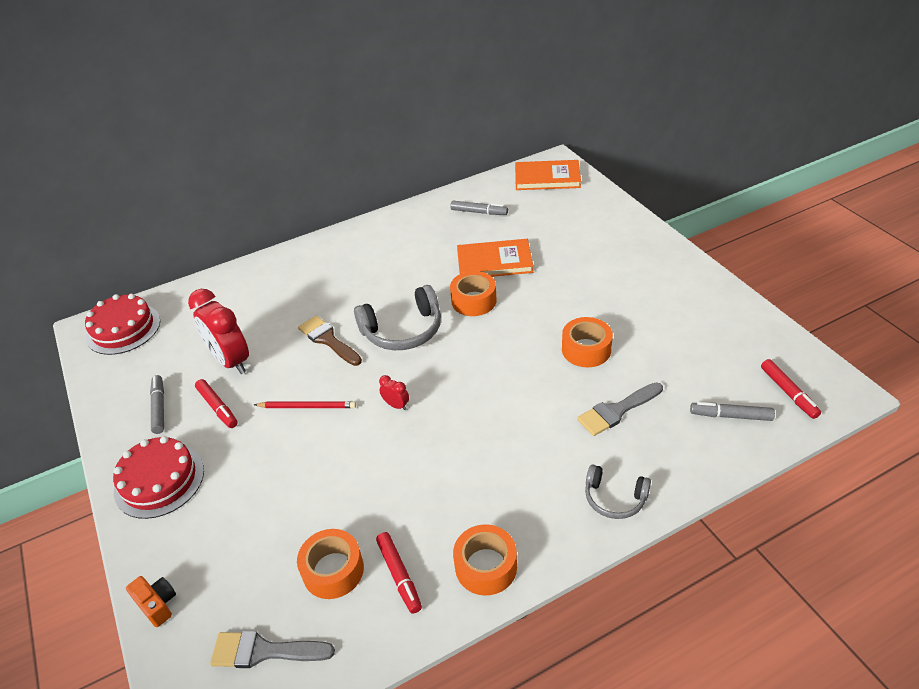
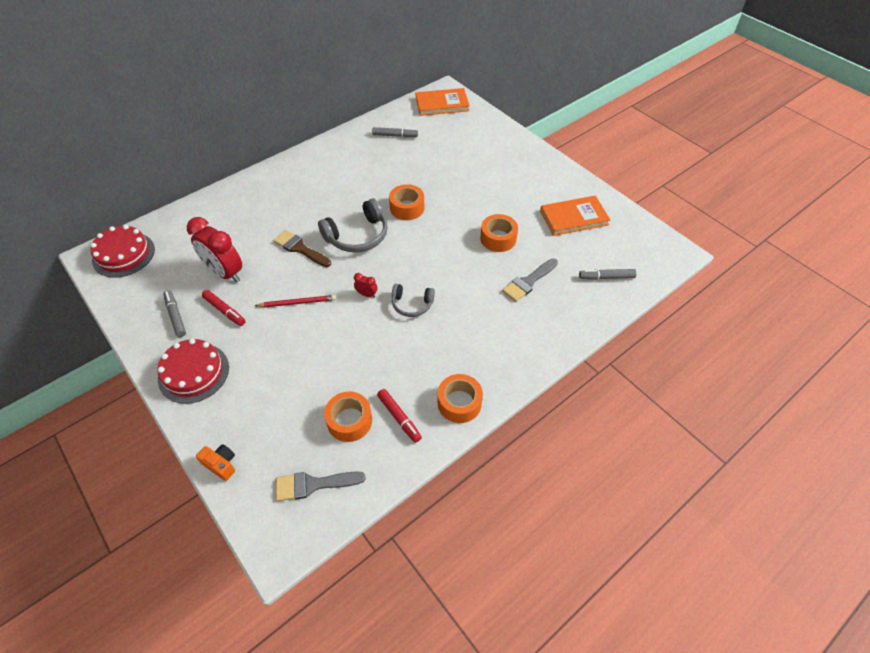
camera: 15 degrees left, 10 degrees up
(494, 262) = (416, 175): orange book -> orange book (574, 218)
(614, 498) = (538, 344): grey headphones -> grey headphones (412, 304)
(788, 392) = (641, 257): red marker -> none

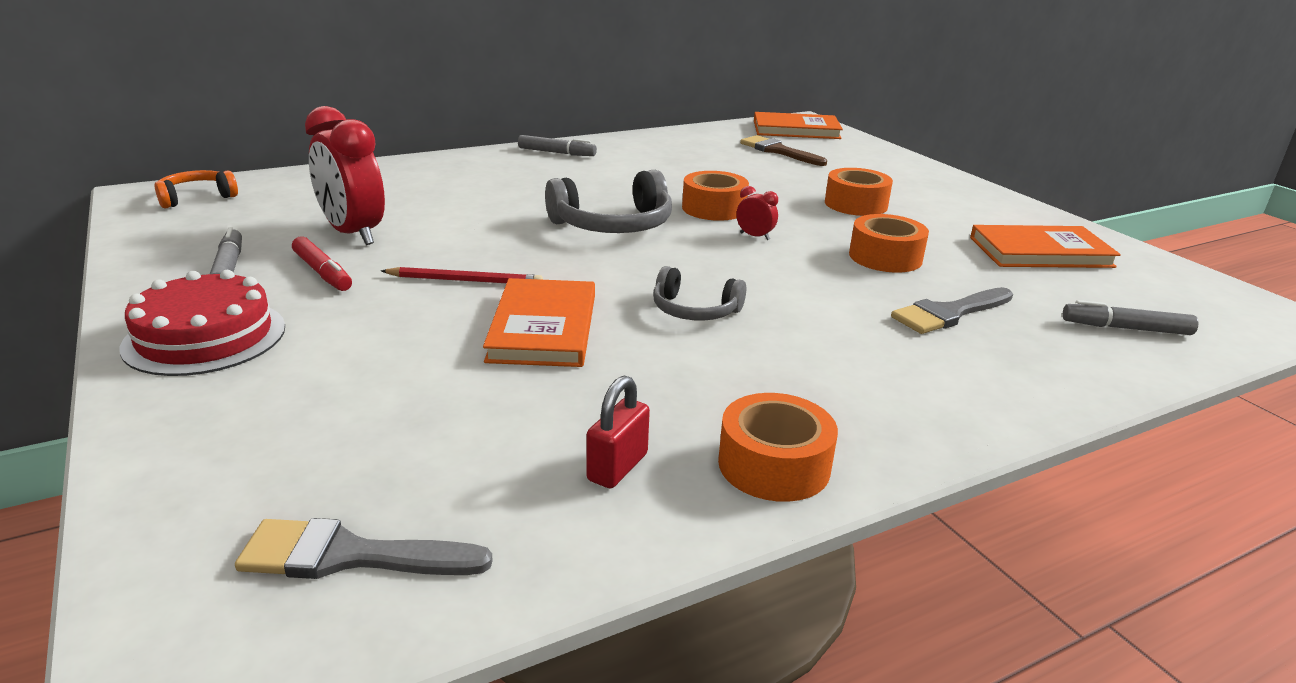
camera: 10 degrees right, 25 degrees down
(123, 254) = (196, 198): red cake -> orange headphones
(221, 464) = (153, 480): orange camera -> none
(300, 248) = (502, 225): brown brush -> brown brush (778, 151)
(345, 333) = (543, 327): none -> orange book
(349, 421) = (495, 455): orange tape -> orange tape (856, 204)
(366, 294) = (606, 288): red clock -> red clock (754, 236)
(395, 135) = (711, 146): grey marker -> grey marker (556, 153)
(399, 417) = (617, 467): red marker -> red padlock

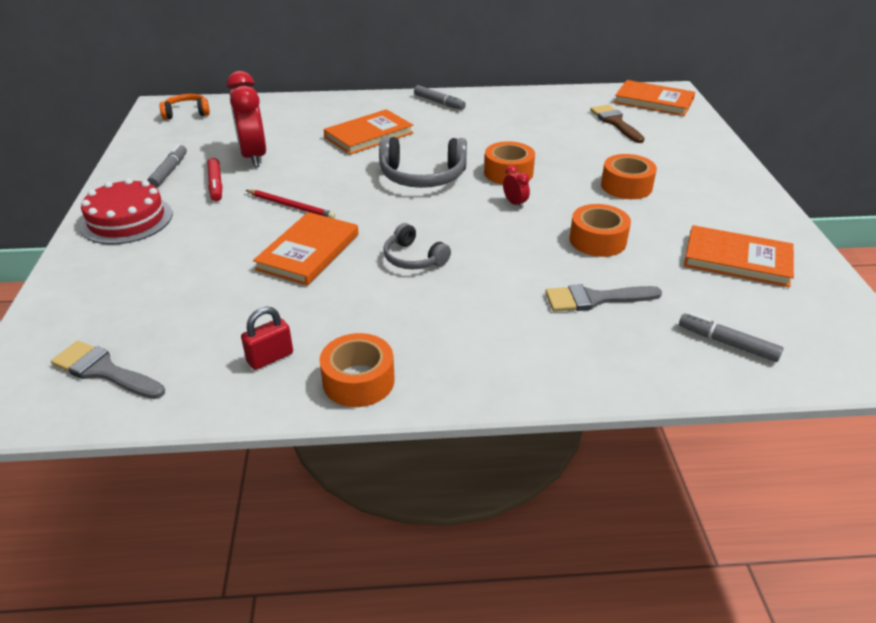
camera: 25 degrees right, 10 degrees up
(499, 193) = (369, 135): none -> orange book

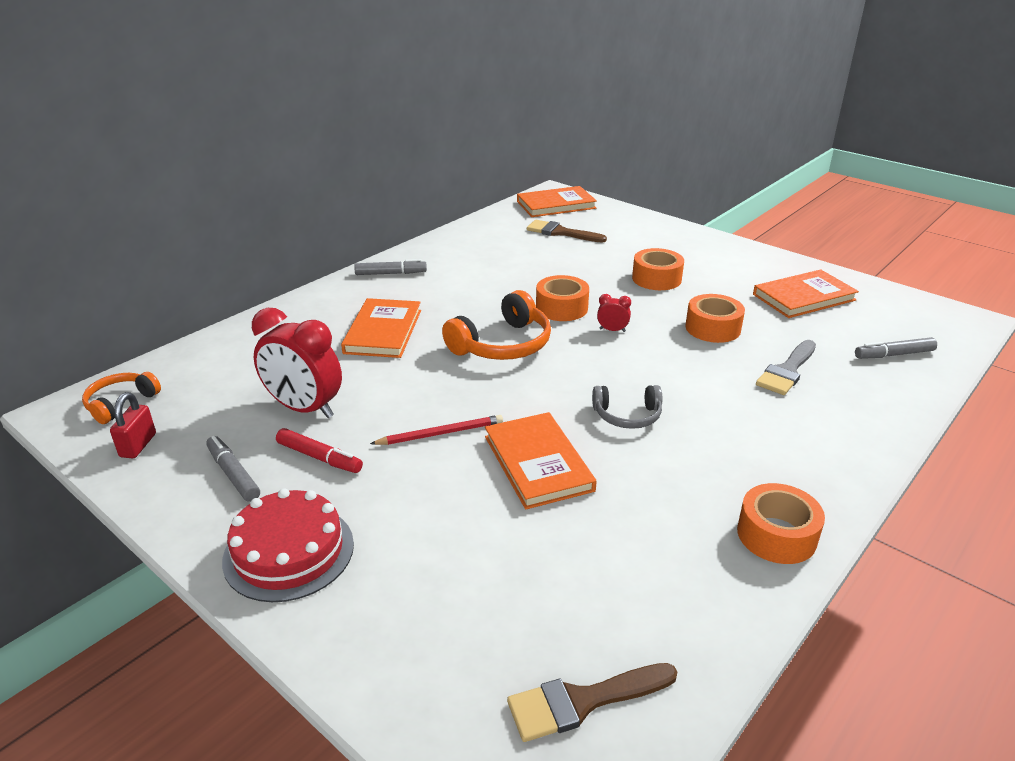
camera: 45 degrees left, 5 degrees down
(104, 371) = (582, 701): grey brush -> brown brush
(270, 357) = (687, 570): red padlock -> red padlock (138, 445)
(422, 176) = (502, 345): grey headphones -> orange headphones

